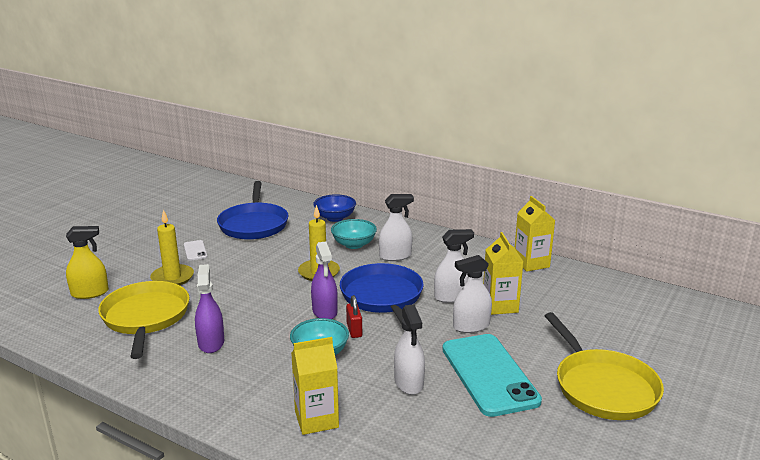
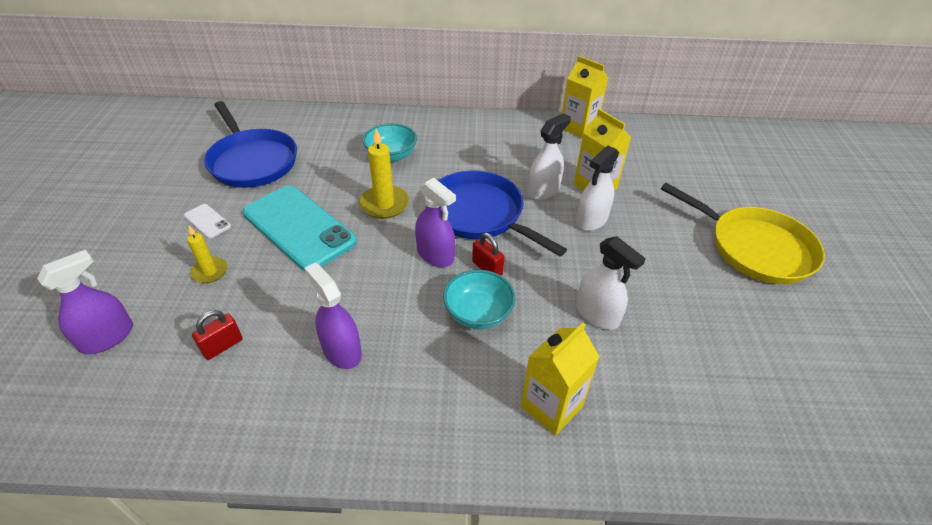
camera: 30 degrees left, 20 degrees up
(90, 293) = (107, 337): yellow spray bottle -> purple spray bottle
(145, 317) = (222, 346): yellow pan -> red padlock
(172, 278) = (210, 271): yellow candle -> yellow candle, size x0.63
(335, 218) = (341, 126): blue bowl -> none
(395, 256) = (447, 157): white spray bottle -> none
(489, 374) = (657, 272): turquoise phone -> turquoise phone (299, 227)

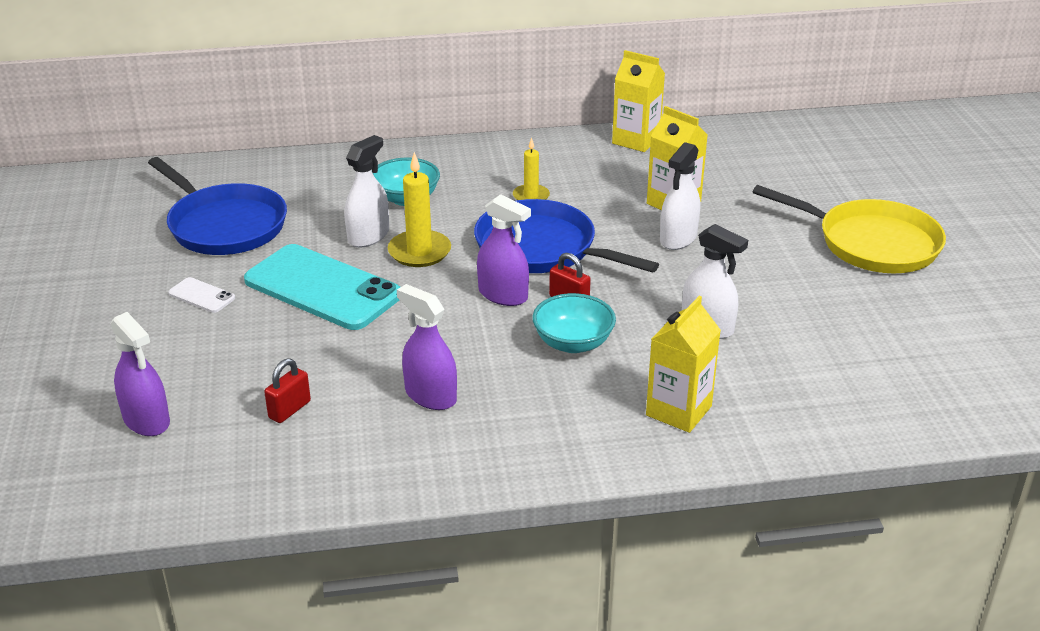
camera: 10 degrees left, 10 degrees down
(107, 337) = (146, 420): purple spray bottle -> purple spray bottle turned 105 degrees clockwise
(210, 271) = (234, 345): yellow candle -> yellow candle (531, 196)
(543, 190) = (612, 214): white spray bottle -> white spray bottle (368, 236)

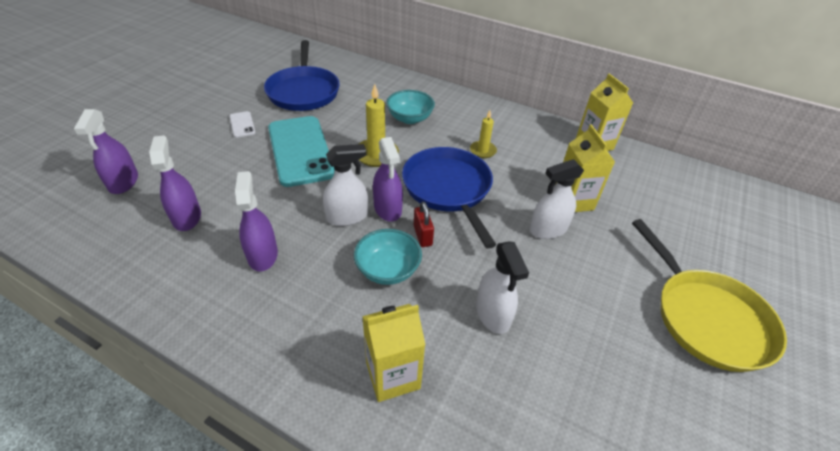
camera: 35 degrees right, 10 degrees up
(289, 410) = (187, 217): red padlock -> purple spray bottle
(368, 236) = (362, 131): white spray bottle -> white spray bottle (347, 217)

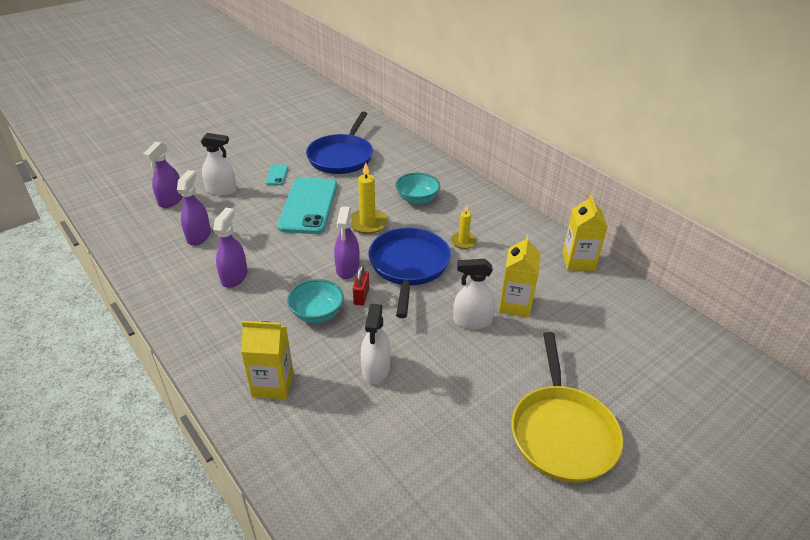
camera: 25 degrees right, 5 degrees down
(242, 124) = (277, 175): white phone -> turquoise phone
(347, 217) = (312, 266): white spray bottle -> white spray bottle (221, 190)

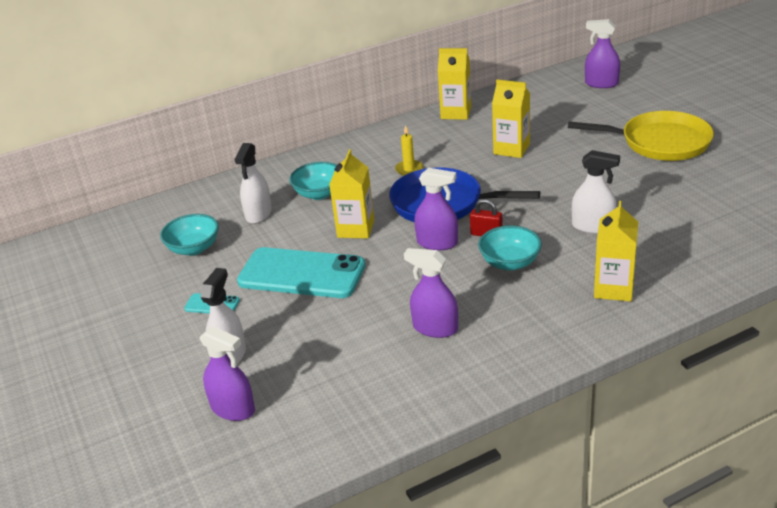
camera: 75 degrees left, 5 degrees down
(199, 236) = (338, 368): purple spray bottle -> purple spray bottle (601, 84)
(341, 157) = (194, 248): blue pan -> turquoise bowl
(367, 223) = (355, 229): yellow candle -> yellow carton
(472, 321) = (531, 172): white spray bottle -> white spray bottle (258, 214)

